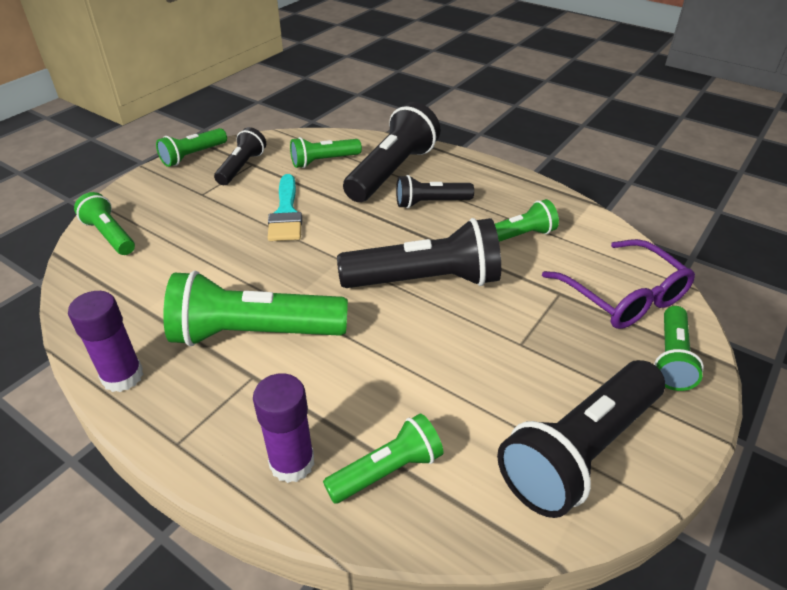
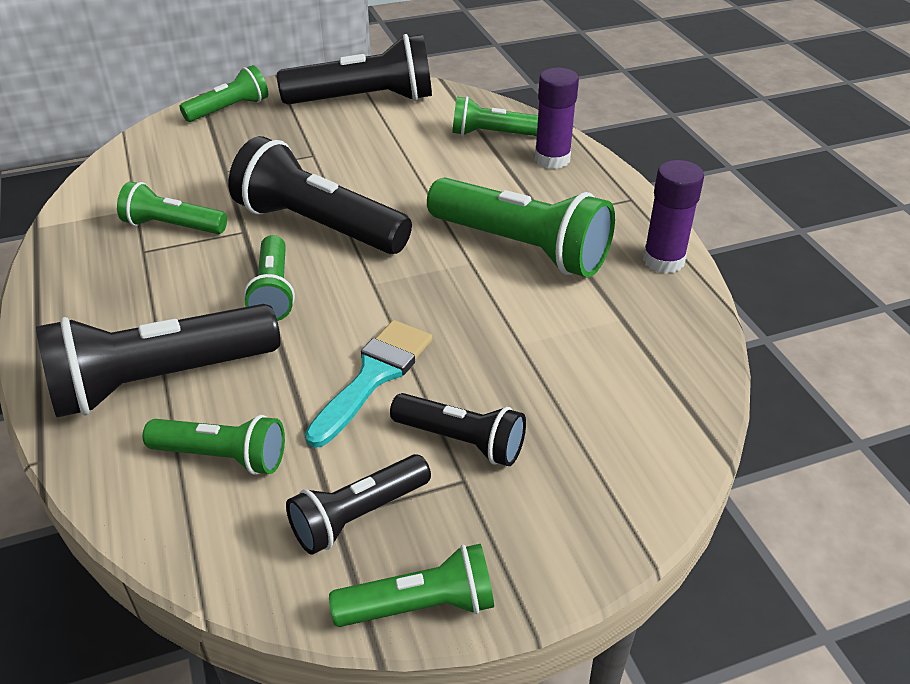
camera: 145 degrees left, 0 degrees up
(110, 235) = (639, 455): green flashlight -> green flashlight (273, 292)
(430, 203) = (190, 305): black flashlight -> black flashlight (462, 441)
(624, 296) = (184, 148): purple glasses -> none

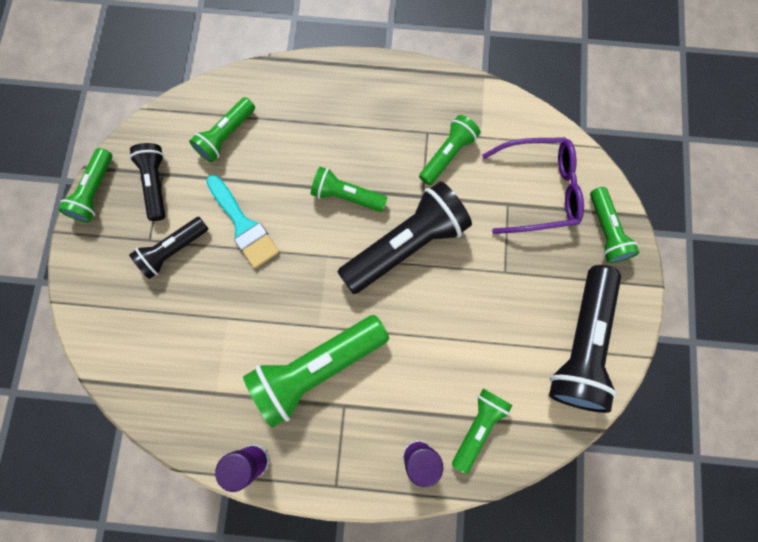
camera: 115 degrees right, 35 degrees up
(160, 380) = (298, 119): black flashlight -> none
(196, 154) = (539, 190): none -> purple glasses

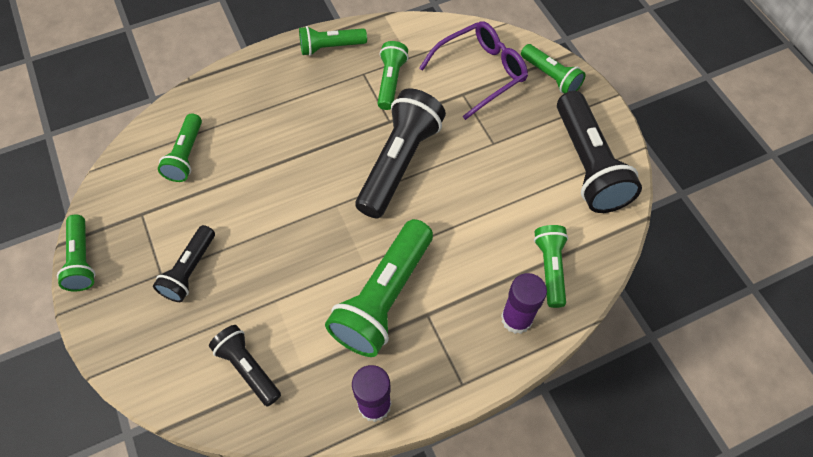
camera: 30 degrees left, 15 degrees down
(155, 184) = (140, 224): black flashlight -> black flashlight (248, 368)
(243, 226) = (245, 218): turquoise brush -> none
(346, 196) = (324, 151): green flashlight -> green flashlight (330, 47)

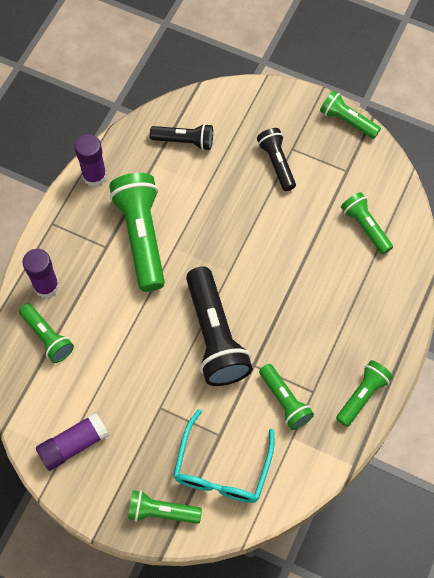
camera: 140 degrees right, 5 degrees up
(481, 72) = (222, 469): purple glasses -> turquoise glasses
(588, 165) = (74, 444): black flashlight -> purple glue stick

